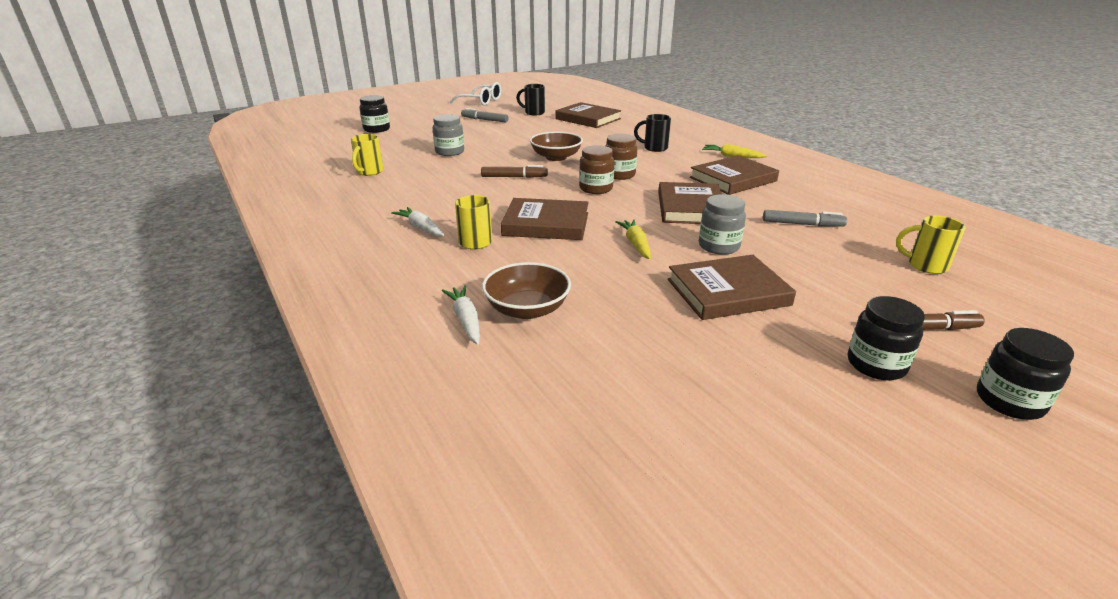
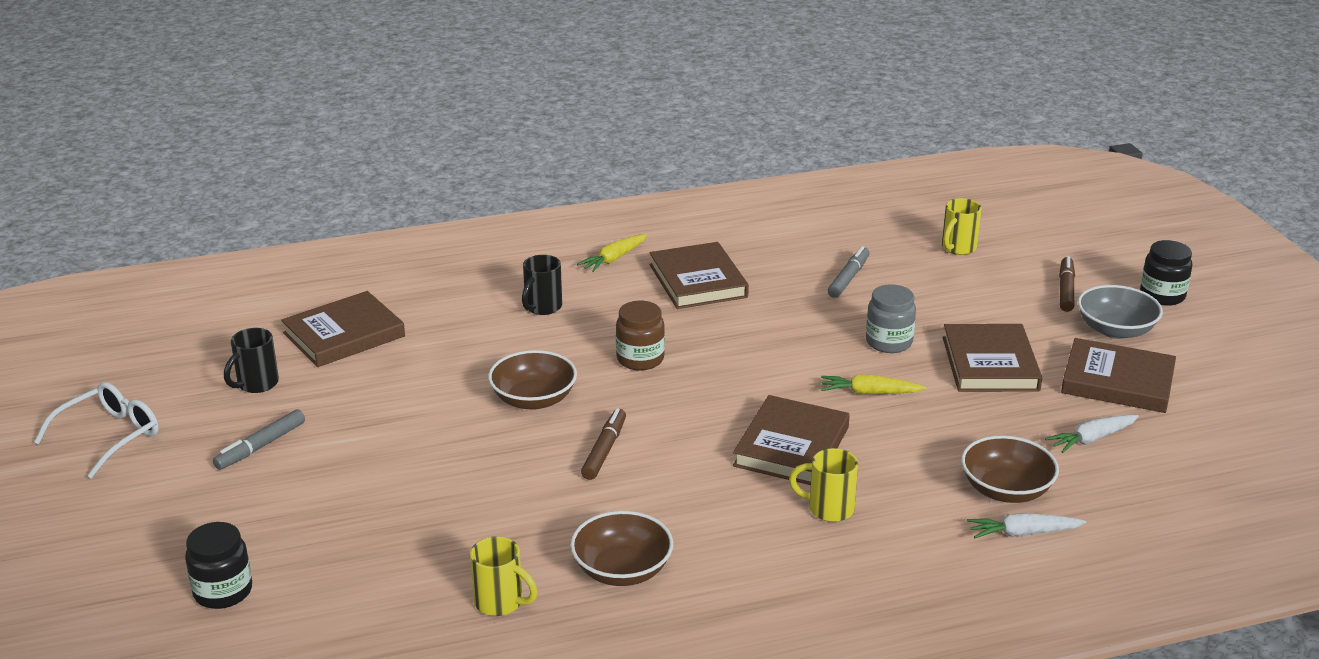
camera: 75 degrees left, 0 degrees up
(399, 193) = (622, 570): none -> brown bowl
(420, 228) = (769, 553): white carrot -> white carrot (1091, 439)
(450, 152) = (440, 504): grey jar -> none
(596, 189) = (684, 387): brown jar -> none
(690, 208) = (778, 333): brown book -> brown book (1117, 381)
(876, 365) = (1115, 330): black jar -> grey bowl

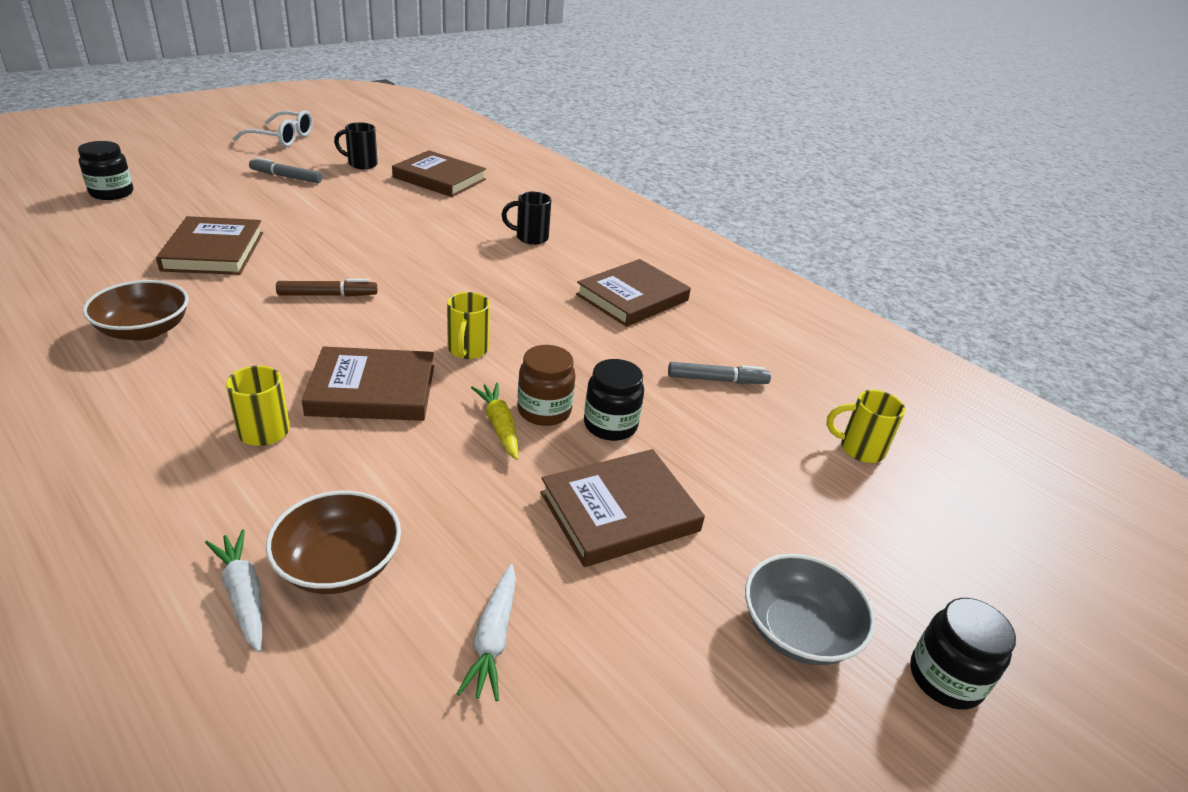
camera: 60 degrees right, 5 degrees up
(501, 602) = (96, 285): yellow mug -> yellow mug (467, 350)
(533, 399) = (391, 255): brown bowl -> none
(613, 259) = (632, 255): yellow carrot -> none
(640, 359) = (480, 290): brown jar -> brown jar (544, 411)
(888, 342) = (610, 425): grey jar -> black jar
(1066, 290) = (856, 561): brown marker -> none
(1091, 439) = (493, 639): white carrot -> white carrot turned 120 degrees counterclockwise
(1117, 381) = (660, 651): brown book -> brown book (213, 251)

